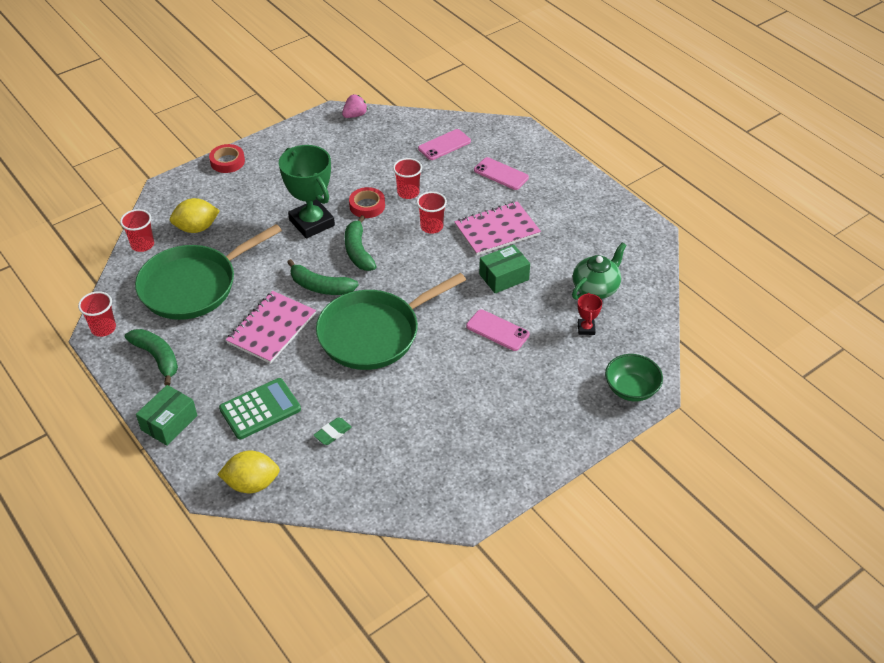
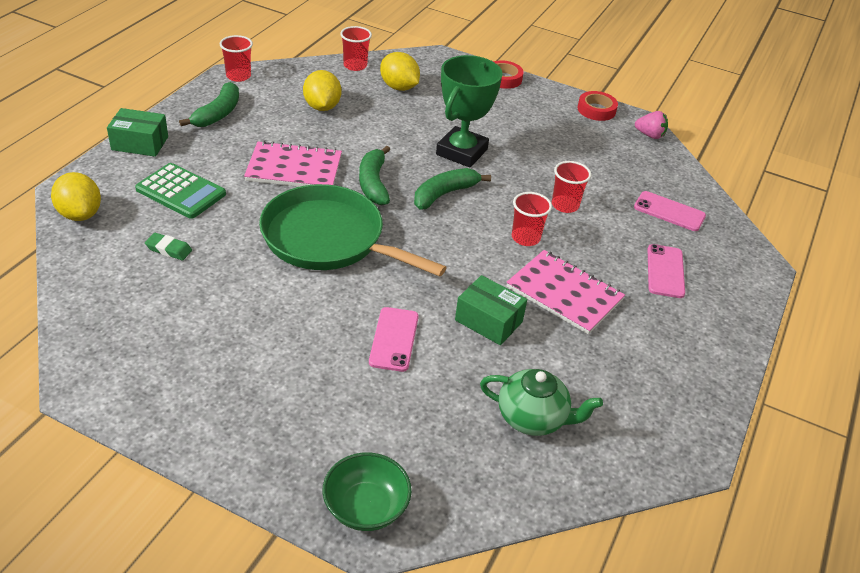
camera: 60 degrees right, 5 degrees down
(193, 286) = (322, 107): green pan -> yellow lemon
(367, 206) = (518, 181): red tape -> red tape (596, 110)
(586, 328) = (450, 426): red trophy -> none

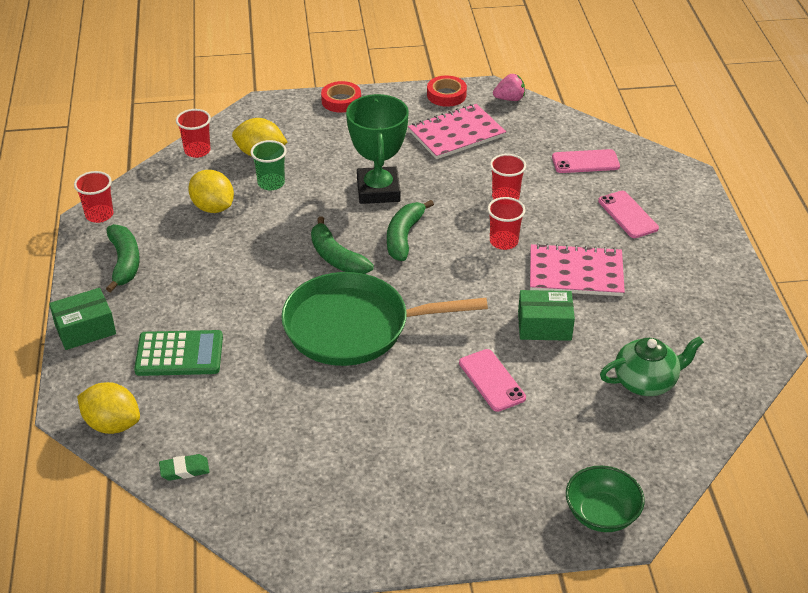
camera: 30 degrees left, 0 degrees up
(169, 249) = (230, 410): green eraser -> green eraser (184, 470)
(294, 168) = (254, 279): pink notebook -> pink notebook (456, 134)
(384, 110) = (271, 183): none -> green cup

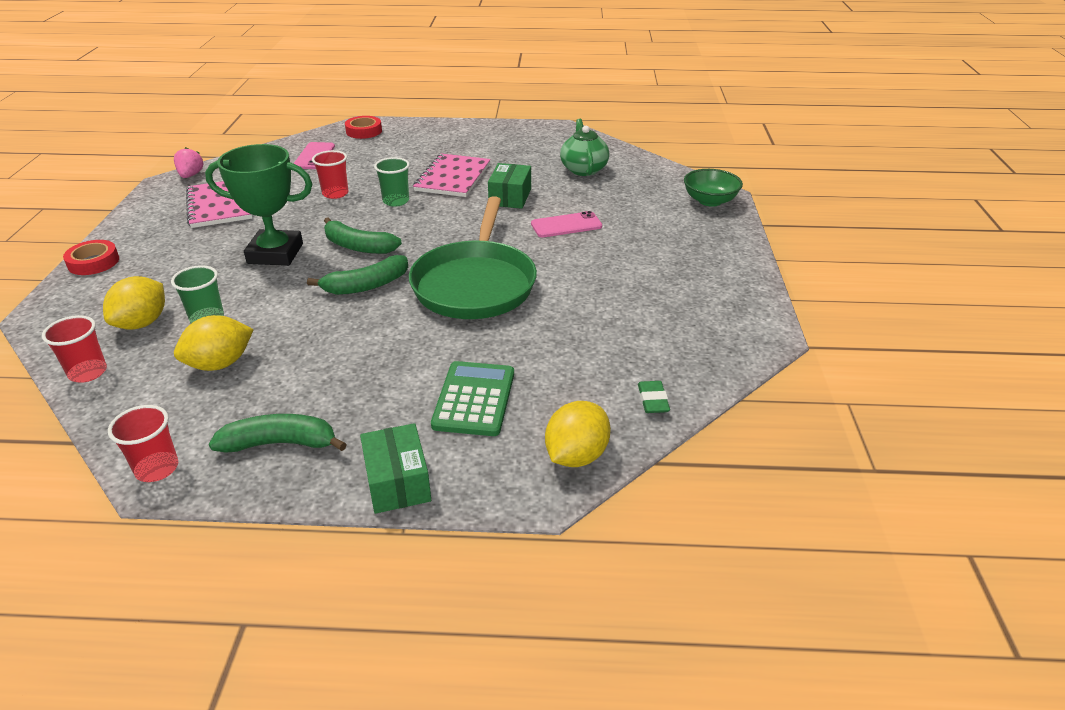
camera: 80 degrees left, 5 degrees down
(446, 95) = (150, 203): red tape -> red tape (364, 131)
(503, 241) = (396, 201): red cup -> green cup
(628, 215) = (394, 150): pink phone -> none

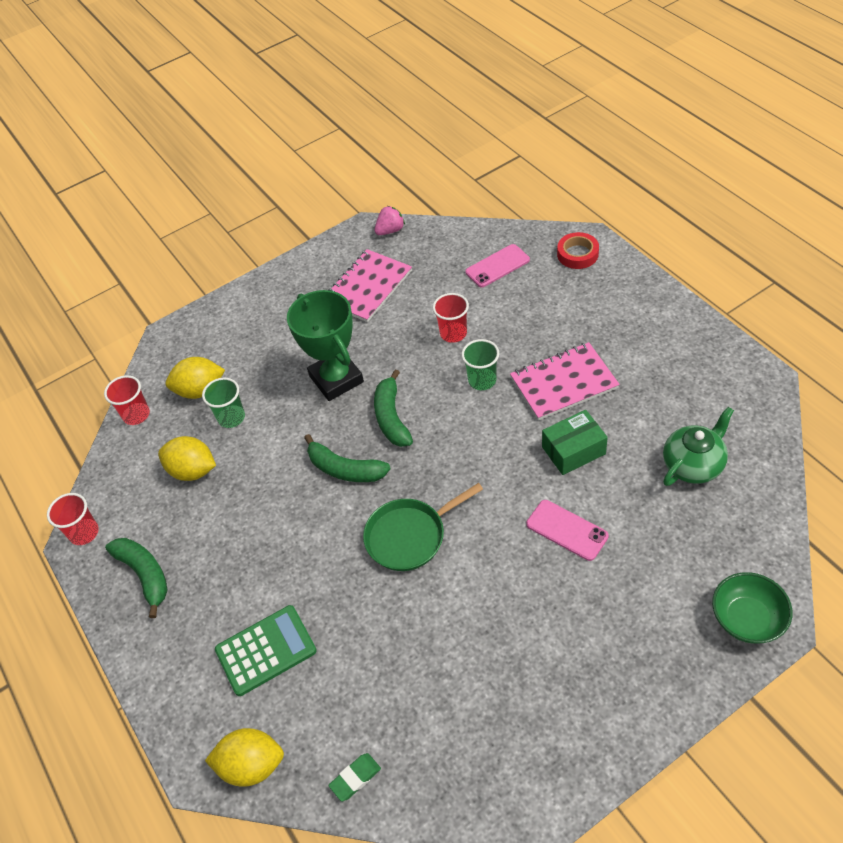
camera: 60 degrees right, 15 degrees up
(93, 262) = (240, 299): red tape -> none
(397, 482) = (154, 671): green box -> none
(475, 284) = (409, 536): green pan -> green pan, size x0.63

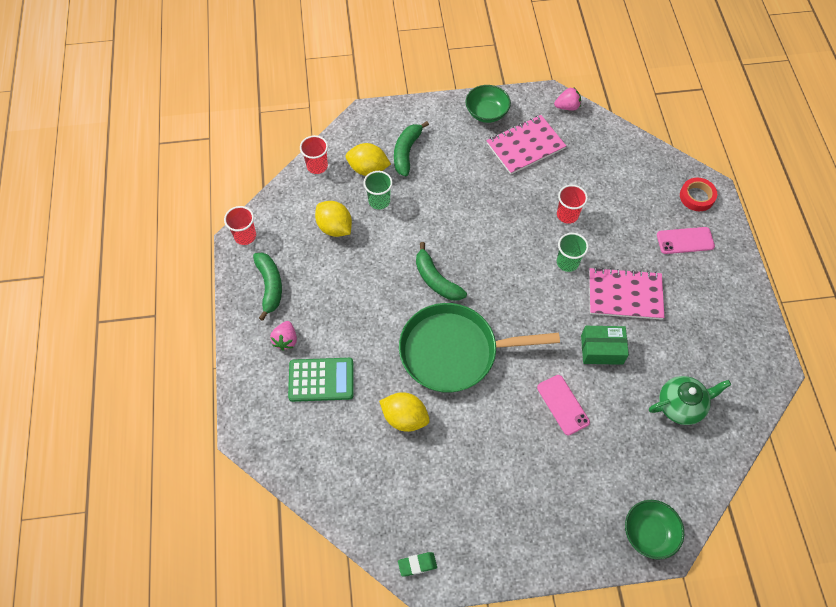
camera: 20 degrees right, 10 degrees up
(197, 627) = (286, 340): none -> pink strawberry
(252, 765) = (276, 449): yellow lemon -> yellow lemon (405, 418)
(306, 274) = (486, 113): none -> green bowl
(336, 379) = (465, 208): green trophy -> none
(355, 778) = (335, 493): green eraser -> green eraser (417, 564)
(391, 417) = (488, 258): green banana -> green banana (406, 152)
(409, 536) = (454, 351): green pan -> green pan, size x1.58
(497, 266) = (630, 176): pink phone -> pink phone (685, 240)

